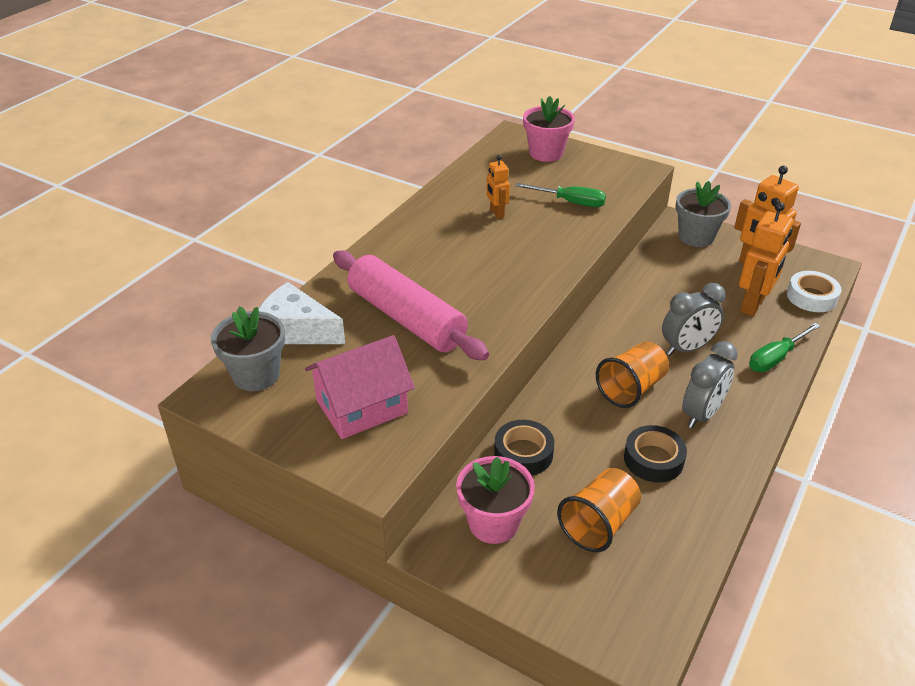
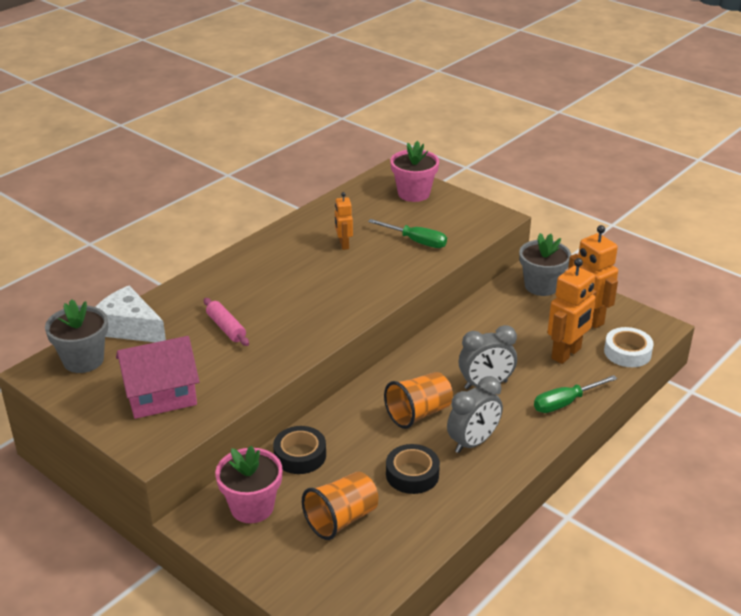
camera: 10 degrees right, 5 degrees down
(406, 318) = (226, 328): pink rolling pin -> pink rolling pin, size x0.46

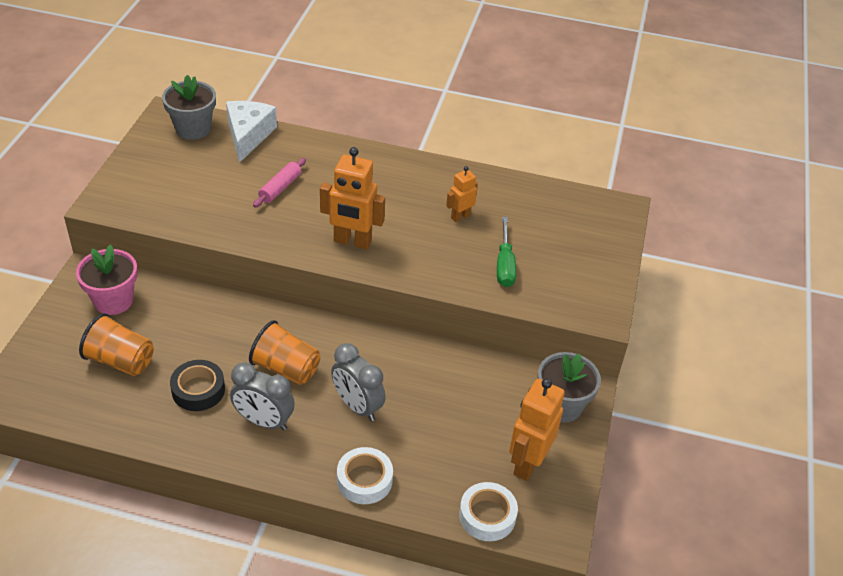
camera: 60 degrees right, 10 degrees up
(161, 395) = (169, 185): pink house -> none
(300, 455) = (189, 307): black tape -> none
(413, 193) = (594, 236): pink flower pot -> none
(565, 403) = (364, 480): green screwdriver -> white tape
(566, 354) = (450, 460): orange robot -> orange robot (352, 242)

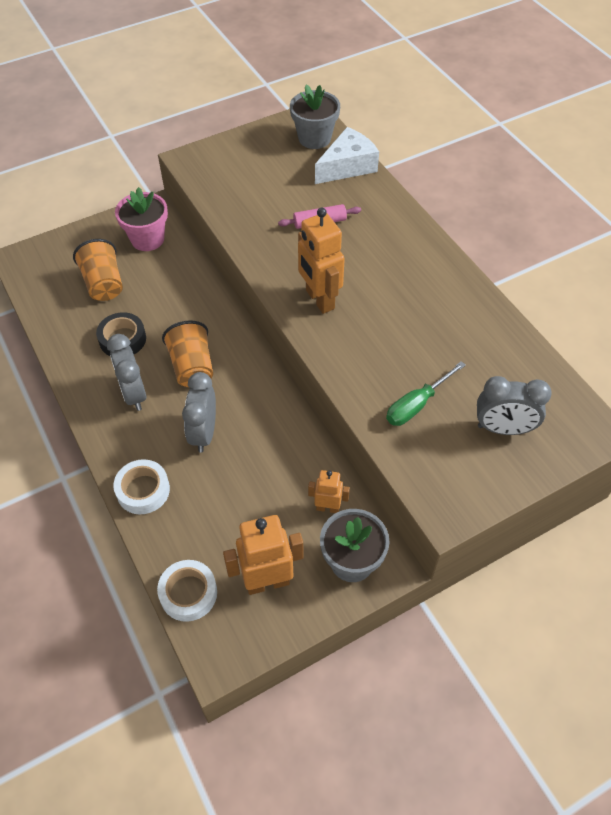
camera: 50 degrees right, 10 degrees up
(460, 216) = (432, 337): orange robot -> orange robot (327, 508)
(571, 243) = (503, 429): none -> grey clock

